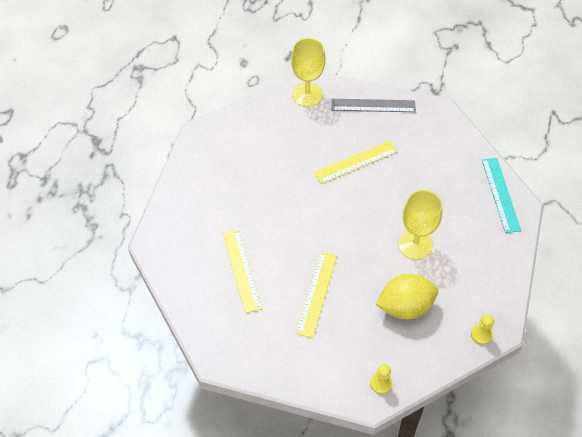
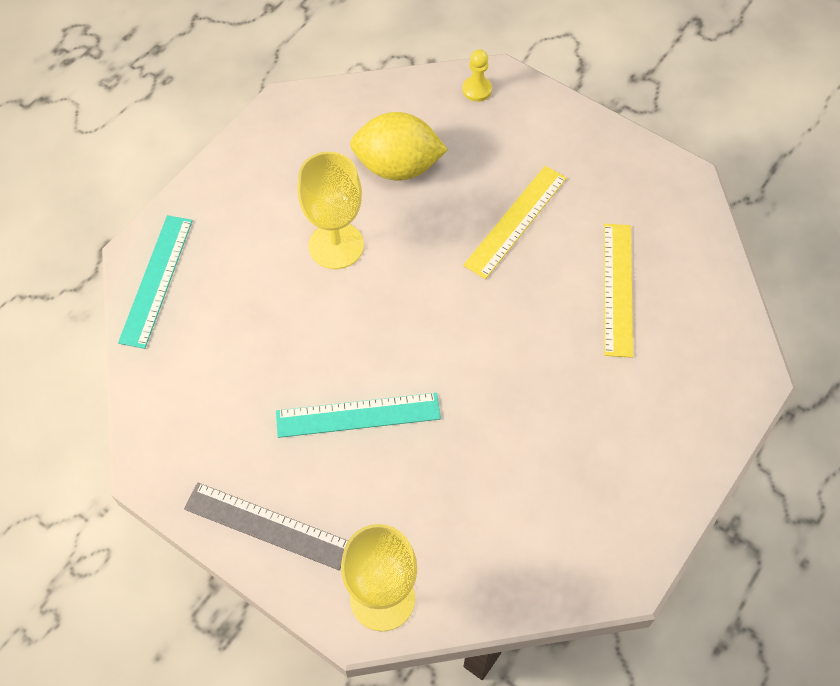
camera: 160 degrees left, 5 degrees up
(356, 162) = (358, 415): yellow ruler -> turquoise ruler
(481, 335) = (316, 104): yellow pawn -> none

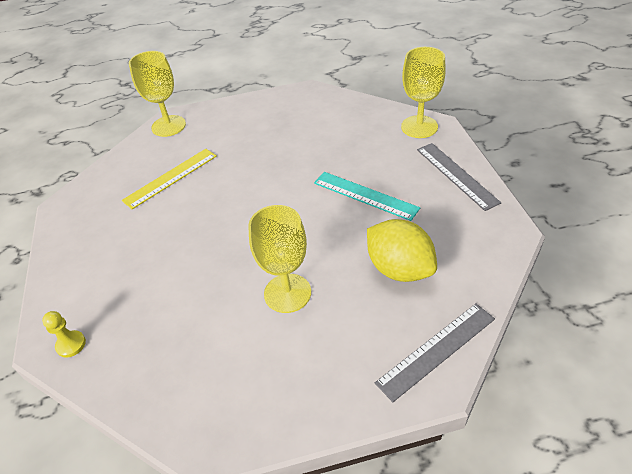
camera: 135 degrees left, 15 degrees down
(156, 280) = (436, 350): turquoise ruler -> grey ruler
(398, 167) = (190, 322): yellow lemon -> yellow lemon (399, 269)
(515, 221) = (170, 239): yellow ruler -> none
(735, 362) = (168, 126): none -> yellow goblet

